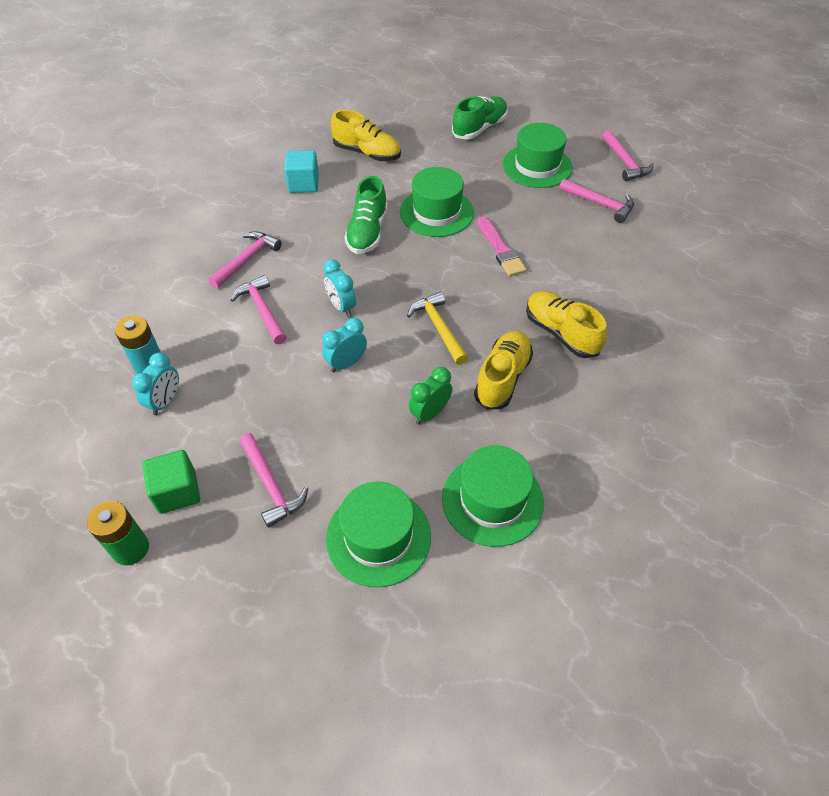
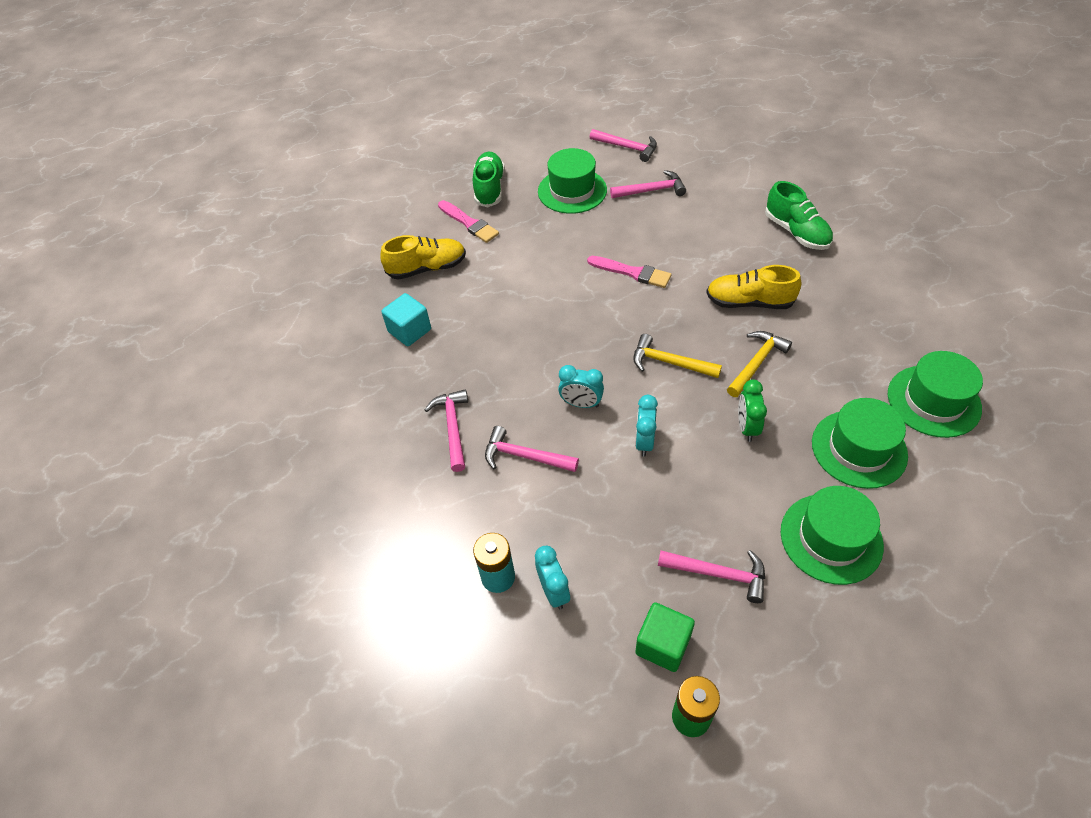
camera: 40 degrees left, 0 degrees up
(367, 232) = (518, 331): green shoe -> green shoe (796, 232)
(433, 142) = (469, 223): none -> pink brush
(436, 212) = (548, 277): green hat -> green hat (933, 401)
(502, 378) = (756, 363): yellow shoe -> yellow hammer

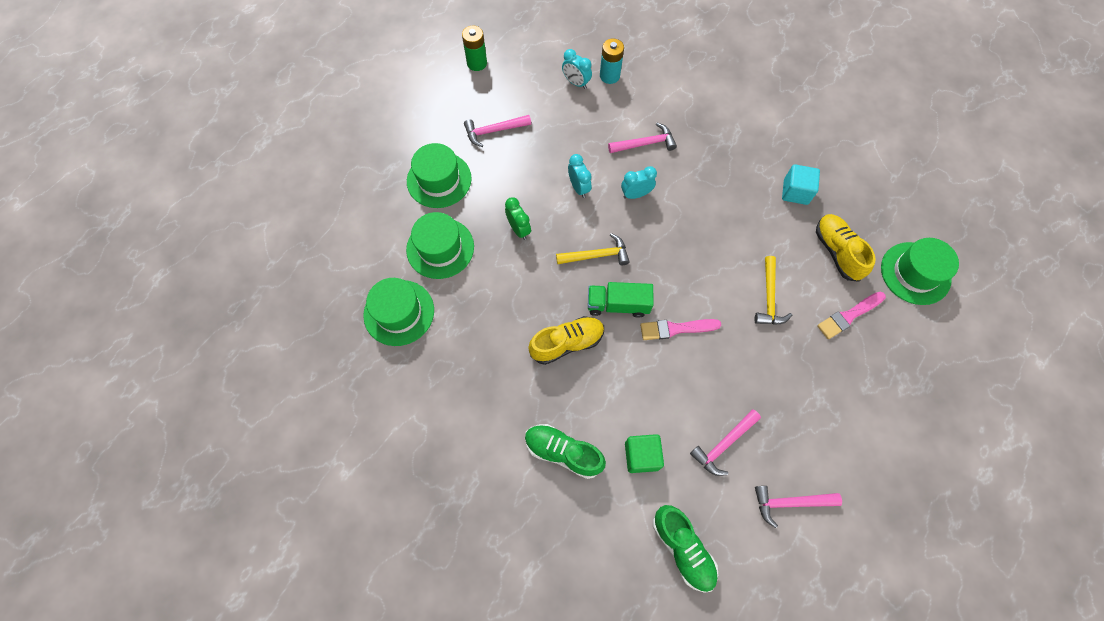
camera: 145 degrees right, 15 degrees up
(427, 268) = (837, 252): yellow shoe -> yellow shoe turned 120 degrees clockwise
(453, 428) = (703, 140): pink hammer -> none
(469, 223) = (848, 316): pink brush -> pink brush turned 45 degrees counterclockwise
(489, 188) = (870, 368): green shoe -> green shoe (682, 548)
(572, 191) = (795, 405): green hat -> green hat (915, 273)
(663, 644) = (506, 85): green cube -> green cube (641, 456)
(676, 312) = (618, 305): none -> green truck
(756, 363) = (535, 285): yellow hammer -> yellow hammer (769, 297)

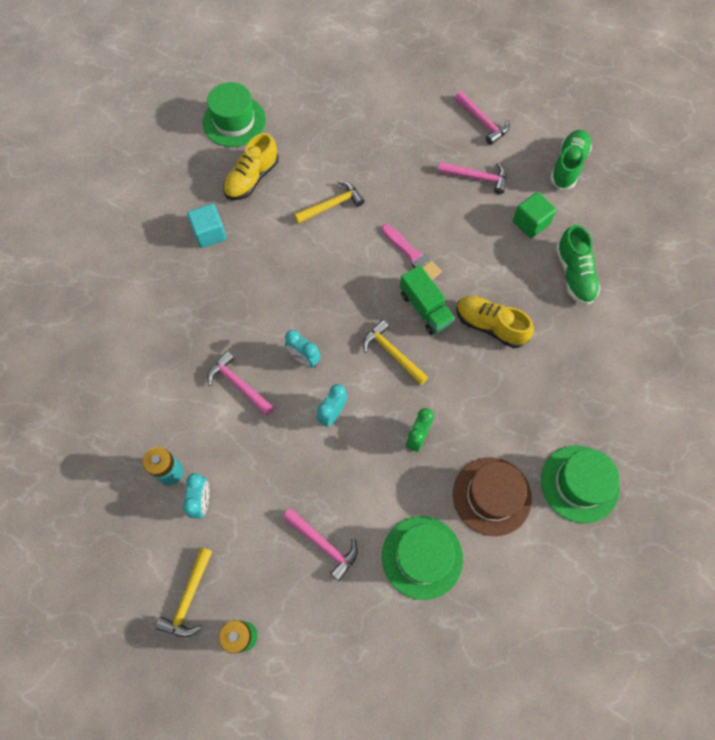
camera: 125 degrees left, 0 degrees up
(440, 248) = (491, 496): green hat -> brown hat
(521, 49) = (189, 598): none -> yellow hammer
(848, 316) = (307, 147): pink brush -> none

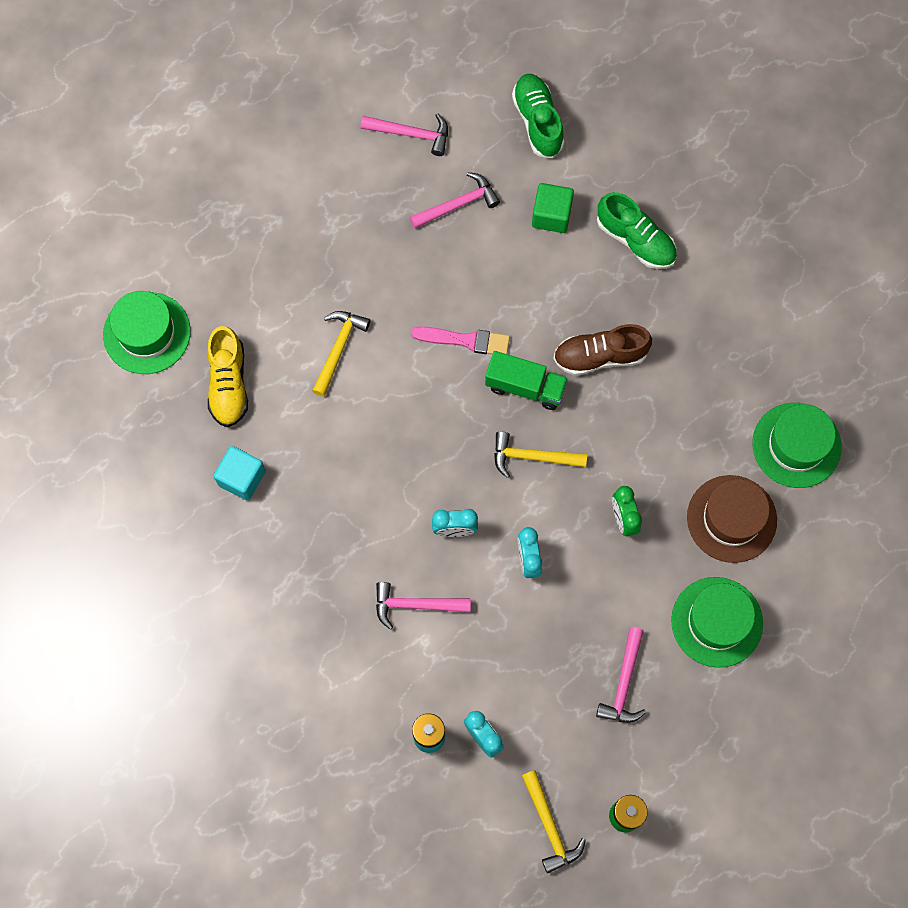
camera: 40 degrees left, 5 degrees up
(323, 544) = (624, 683): pink hammer -> pink hammer turned 105 degrees clockwise
(490, 326) = (600, 356): yellow shoe -> brown shoe

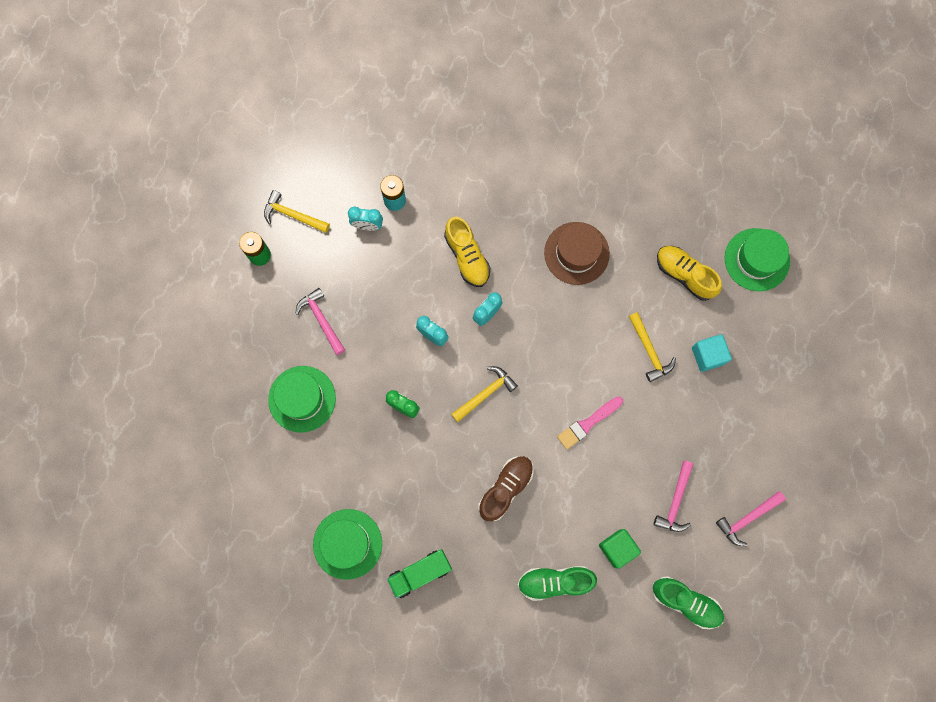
camera: 135 degrees right, 5 degrees up
(242, 478) = (623, 234): turquoise cube -> turquoise cube (708, 355)
(416, 605) = (467, 257): pink hammer -> yellow shoe
(525, 387) = (528, 429): green truck -> green truck (420, 573)
(731, 519) = (345, 464): brown hat -> brown hat (576, 253)

